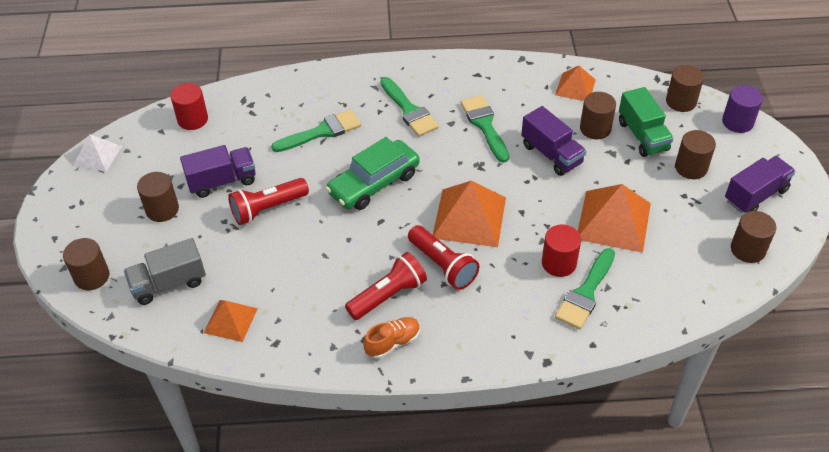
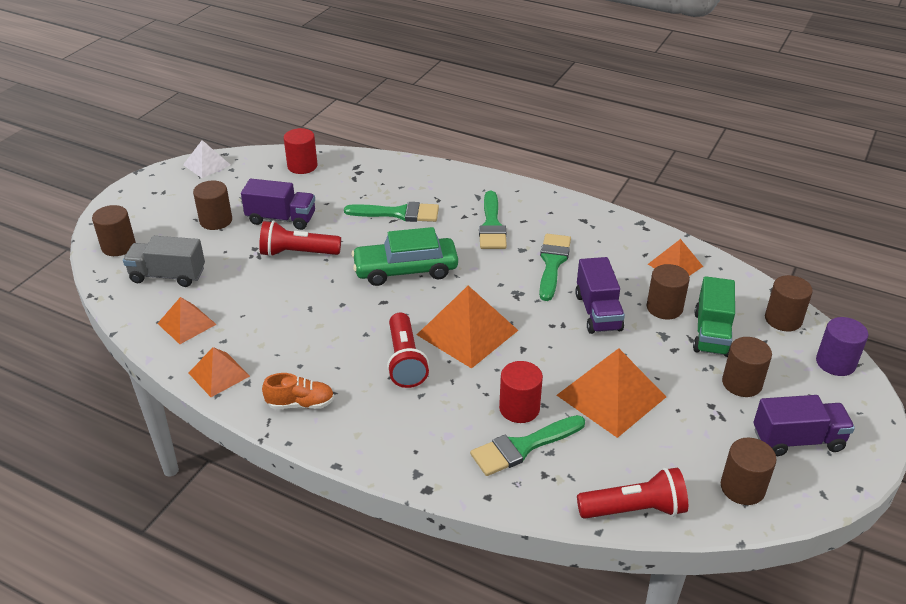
camera: 30 degrees right, 10 degrees down
(302, 351) = (219, 374): none -> orange pyramid
(388, 295) = (333, 363): red flashlight -> red flashlight (634, 509)

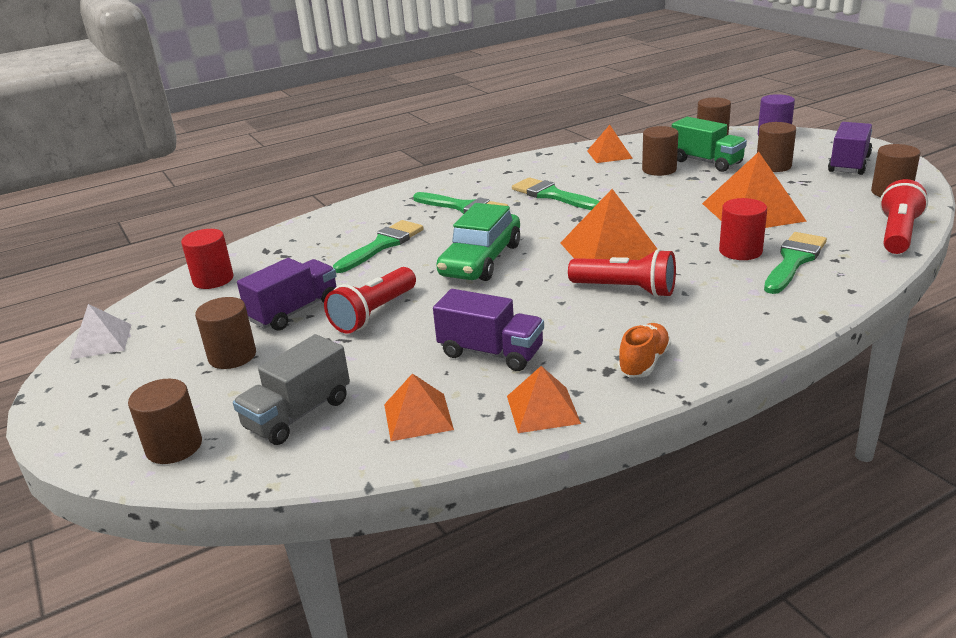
camera: 55 degrees left, 10 degrees down
(523, 447) = (794, 261): green brush -> green brush turned 150 degrees counterclockwise
(598, 312) = (639, 193): purple truck -> purple truck (491, 353)

